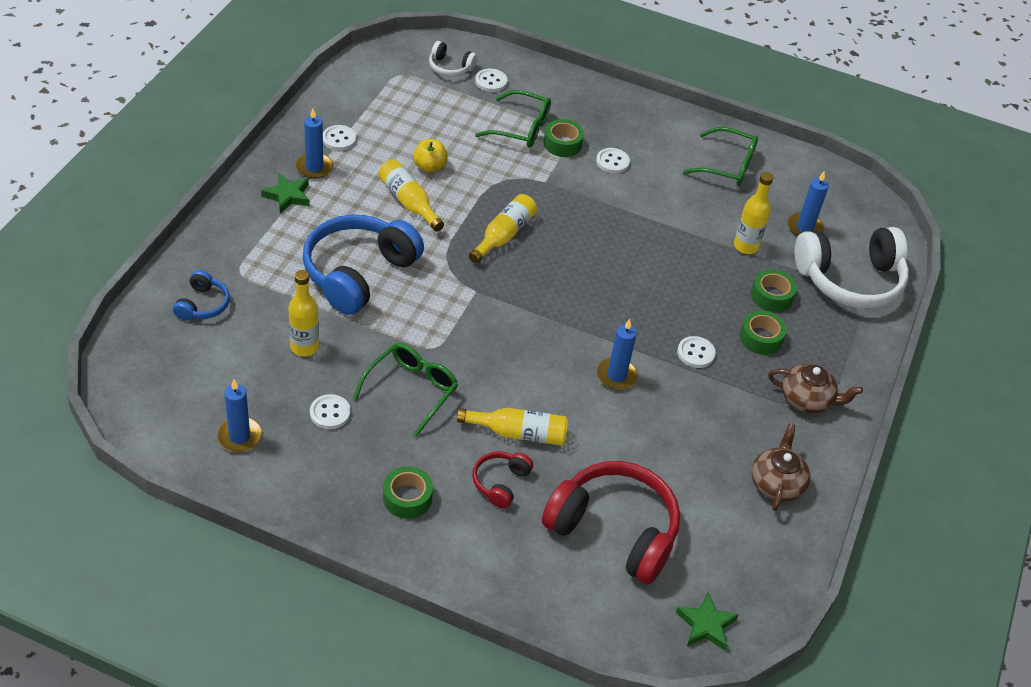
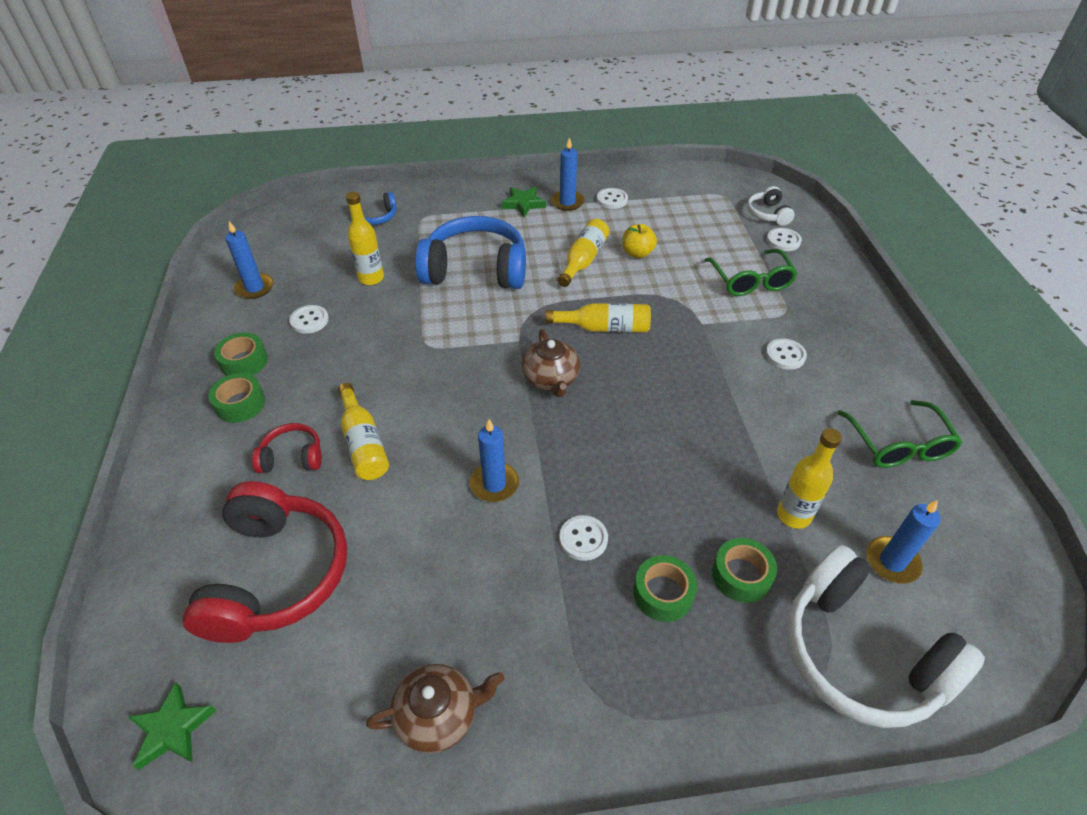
camera: 65 degrees right, 0 degrees up
(411, 390) = (368, 353): green glasses -> none
(562, 144) = (765, 313): green tape -> green tape (244, 361)
(807, 399) = (604, 692): brown teapot -> brown teapot (551, 379)

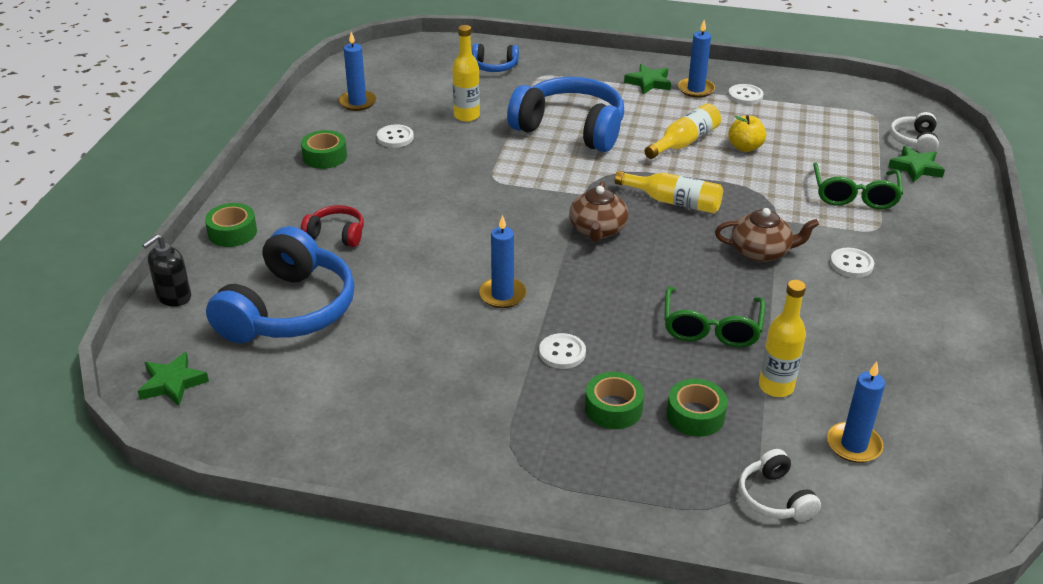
camera: 20 degrees right, 10 degrees down
(133, 599) = (174, 297): none -> black soap dispenser
(240, 404) = (309, 187): green tape -> green tape (232, 232)
(276, 575) = (289, 310): red headphones -> blue headphones
(363, 443) = (401, 239): yellow bottle -> none
(438, 715) = (377, 432): brown teapot -> brown teapot (761, 252)
(783, 241) = (916, 168): white button -> green star
(860, 654) = (774, 498): white headphones -> white headphones, size x0.47
(898, 445) = (925, 362): green glasses -> green glasses (711, 328)

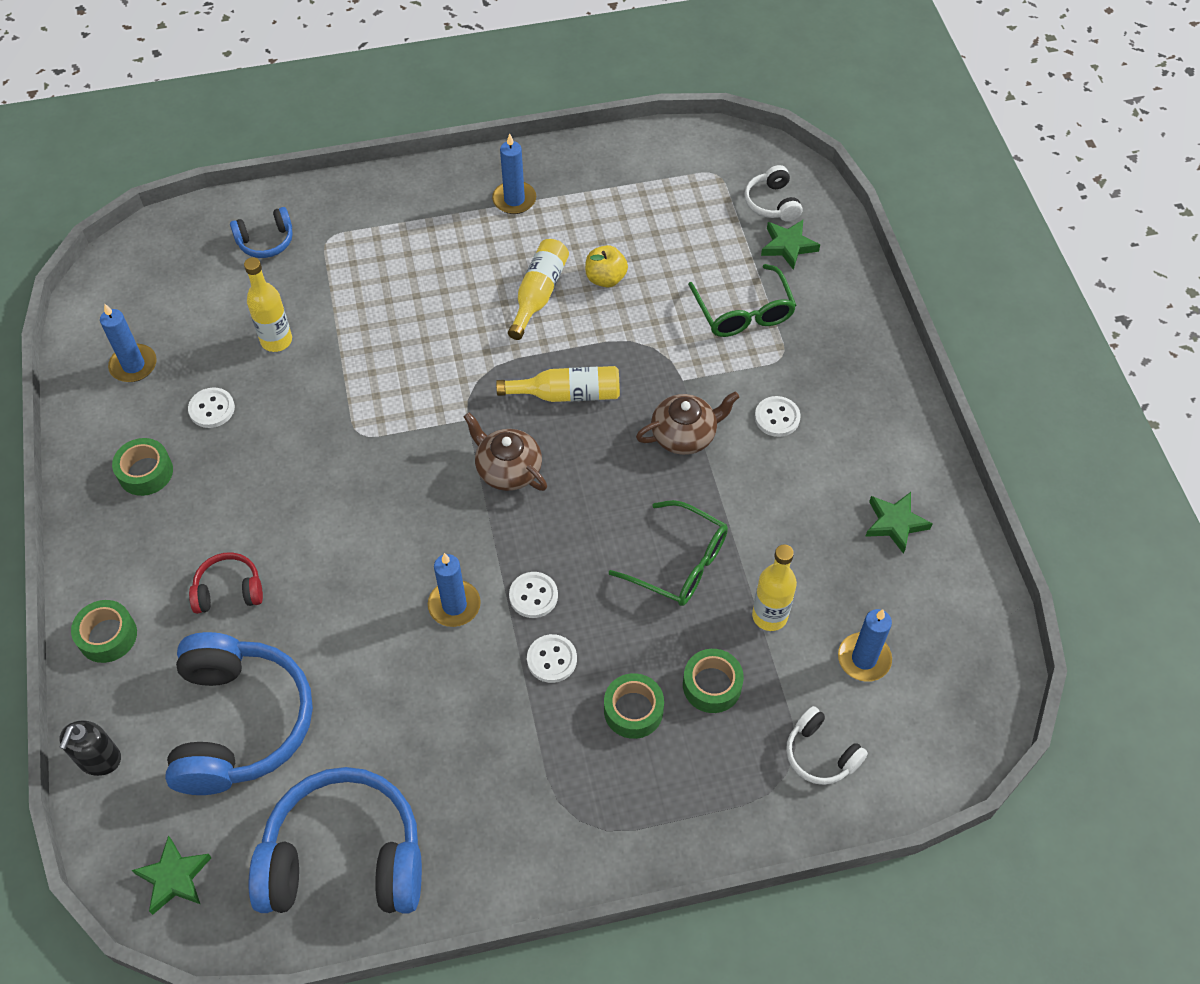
camera: 25 degrees left, 20 degrees up
(570, 129) = (405, 318): blue headphones -> blue headphones (344, 858)
(597, 230) = (507, 469): brown teapot -> brown teapot turned 150 degrees clockwise
(648, 82) = (457, 206): green star -> green star (895, 523)
(711, 328) = (680, 563): green glasses -> green glasses turned 45 degrees counterclockwise
(745, 96) = (572, 191): white button -> white button (533, 596)

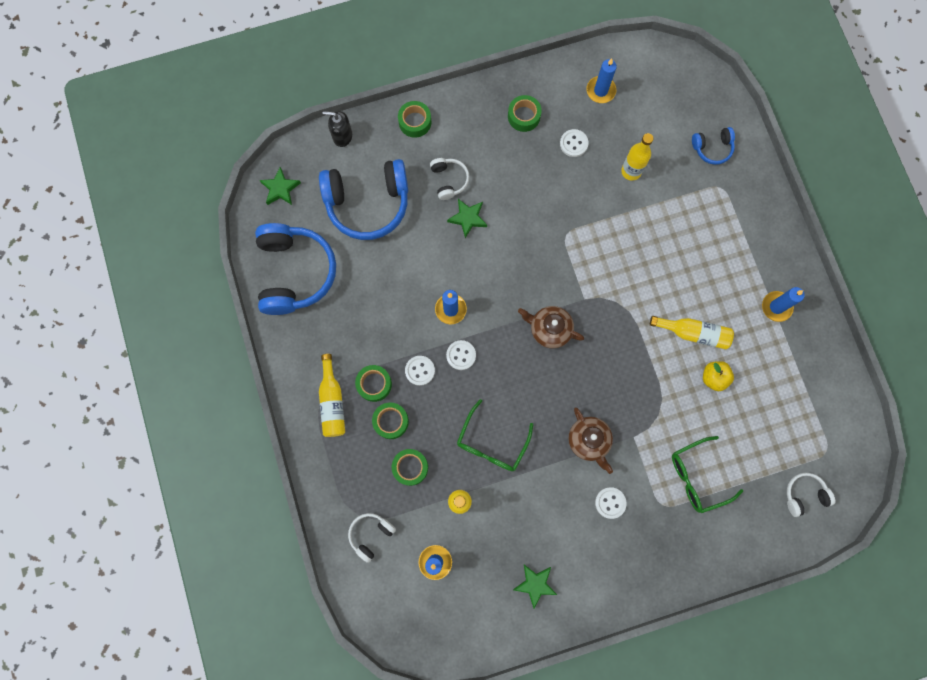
camera: 85 degrees right, 20 degrees up
(229, 590) = (449, 180): red headphones -> white headphones
(266, 241) = (712, 148): blue headphones -> blue headphones turned 75 degrees counterclockwise
(507, 469) = (549, 329): brown teapot -> brown teapot turned 105 degrees counterclockwise
(567, 394) = (612, 361): yellow bottle -> yellow bottle (332, 402)
(567, 733) = (374, 384): none -> green tape
(788, 246) = (764, 508): green star -> green star (468, 218)

